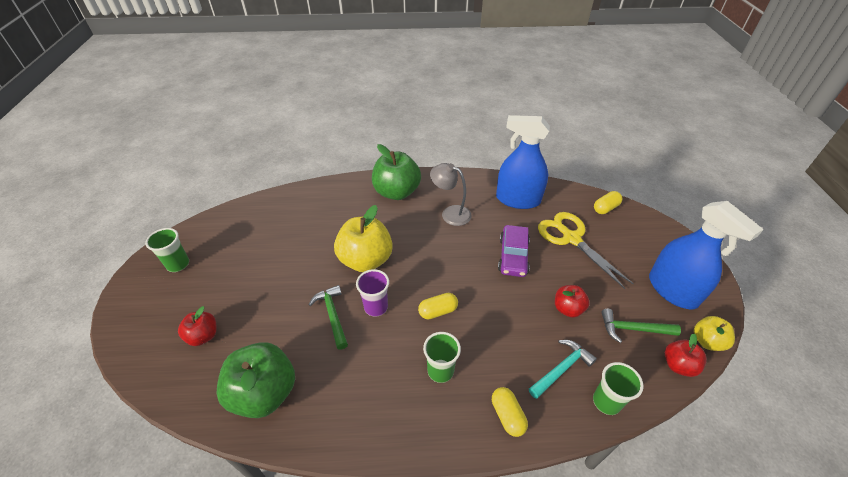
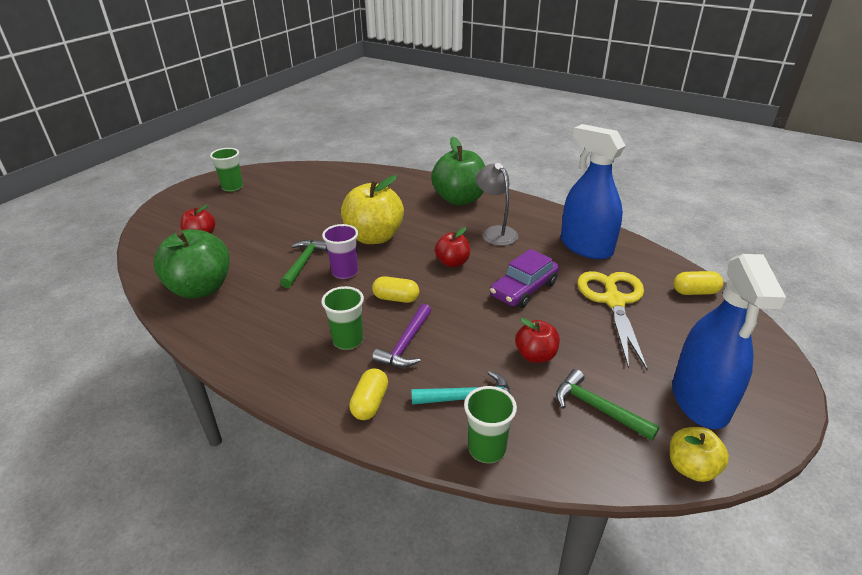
camera: 35 degrees right, 10 degrees down
(483, 349) = (406, 344): none -> purple hammer
(678, 365) = (619, 467): red apple -> red apple (452, 262)

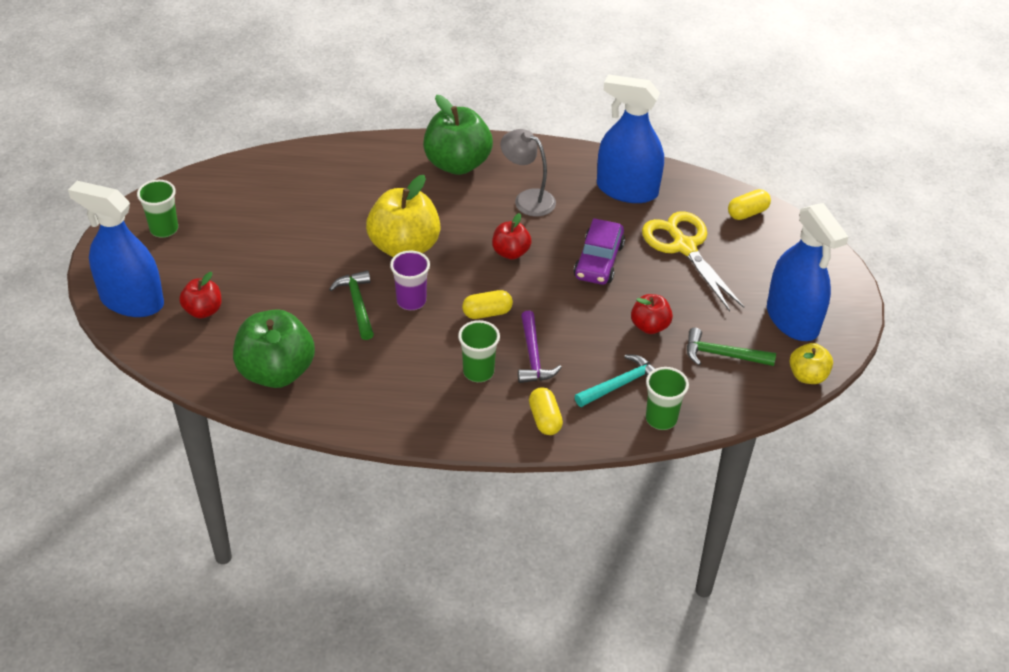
camera: 30 degrees left, 10 degrees up
(167, 218) = (132, 301): none -> blue spray bottle

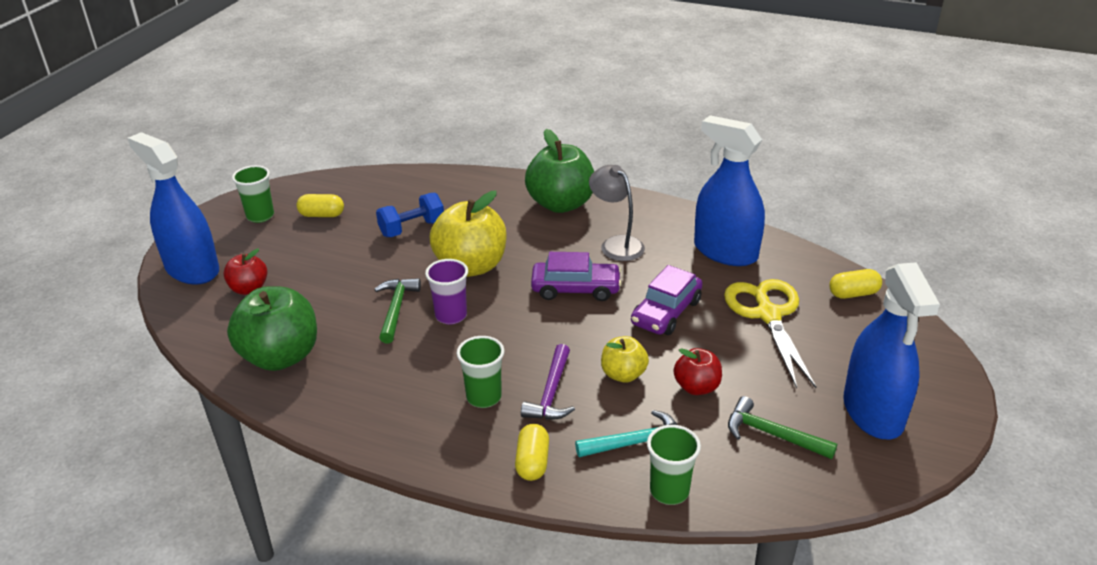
camera: 20 degrees right, 10 degrees down
(326, 216) = (412, 228): none -> blue dumbbell
(487, 313) = (523, 341): yellow capsule -> yellow capsule (322, 215)
(510, 252) = (575, 289): red apple -> purple car
(807, 376) = (873, 480): yellow apple -> yellow apple (623, 374)

